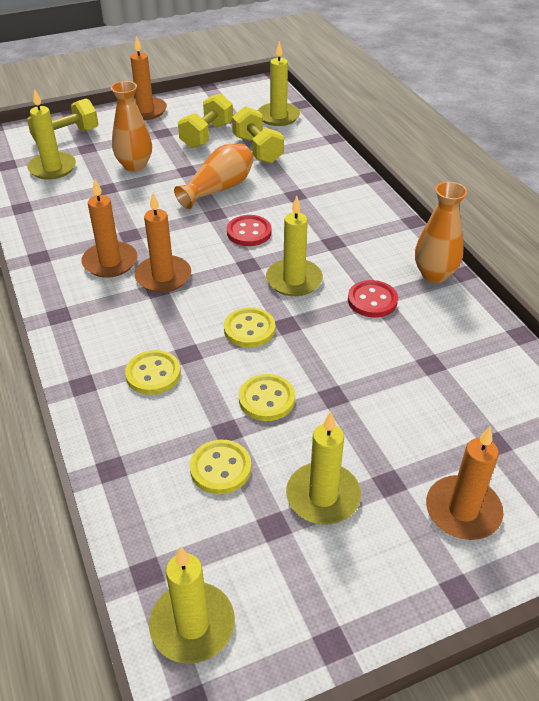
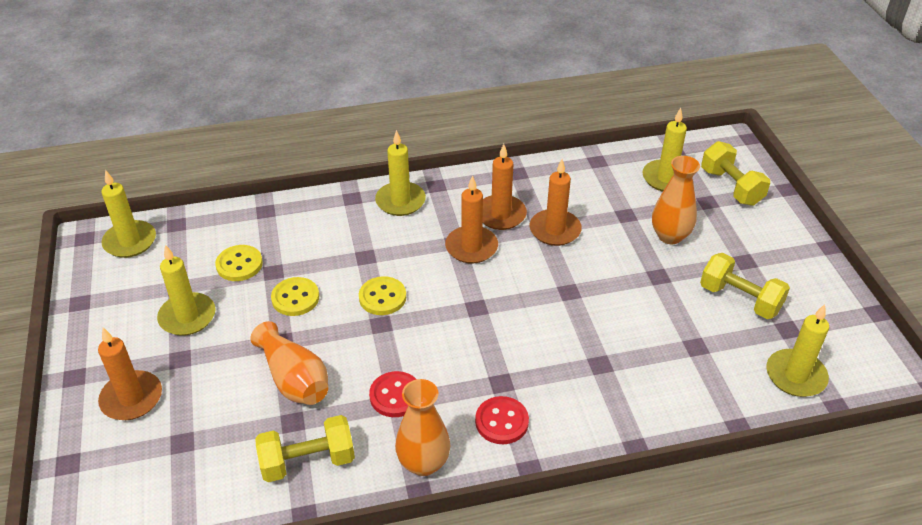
camera: 100 degrees right, 0 degrees up
(145, 111) = (798, 249): orange candle -> orange candle (555, 230)
(153, 374) = (349, 235): yellow button -> none
(218, 189) = (618, 298): orange vase -> orange vase (294, 379)
(249, 232) = (531, 314): red button -> red button (501, 421)
(257, 149) = (705, 342): yellow dumbbell -> yellow dumbbell (308, 461)
(294, 280) = (443, 338): yellow candle -> yellow candle (400, 201)

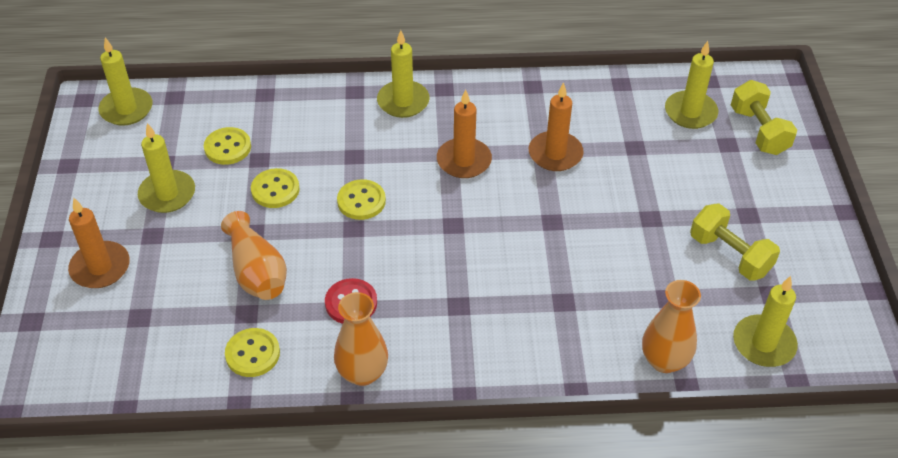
camera: 10 degrees right, 5 degrees up
(308, 461) = (252, 354): yellow dumbbell -> yellow button
(500, 215) = (503, 130): orange candle -> none
(501, 421) = (449, 344): red button -> none
(670, 236) = (675, 176): orange vase -> orange vase (664, 360)

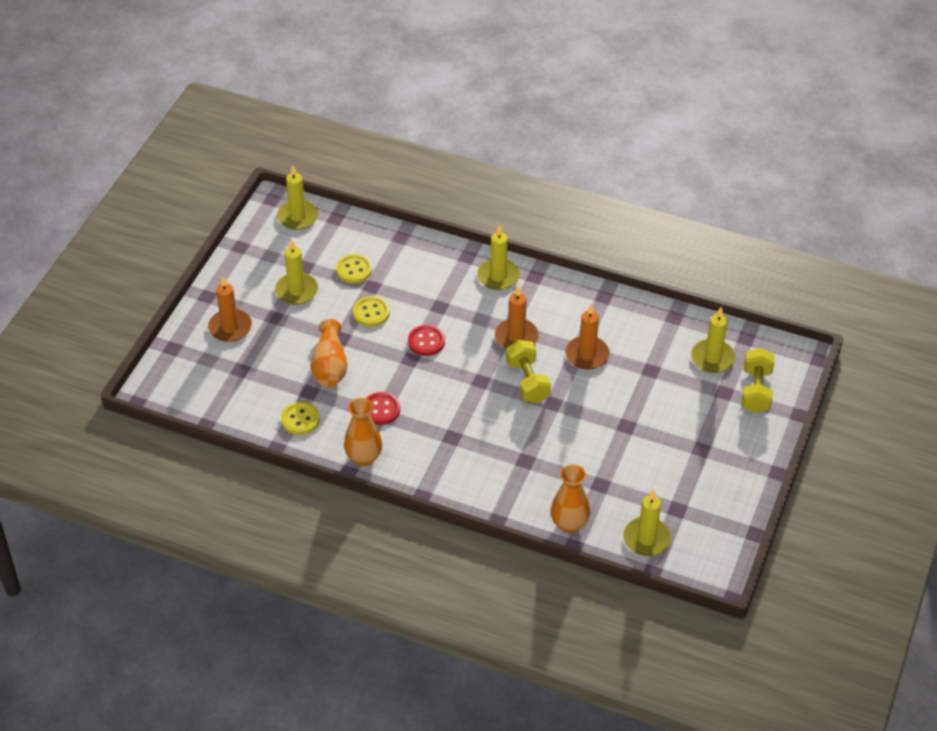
camera: 25 degrees right, 0 degrees up
(361, 201) = (426, 341): yellow button -> red button
(730, 255) = (666, 472): yellow dumbbell -> yellow dumbbell (527, 381)

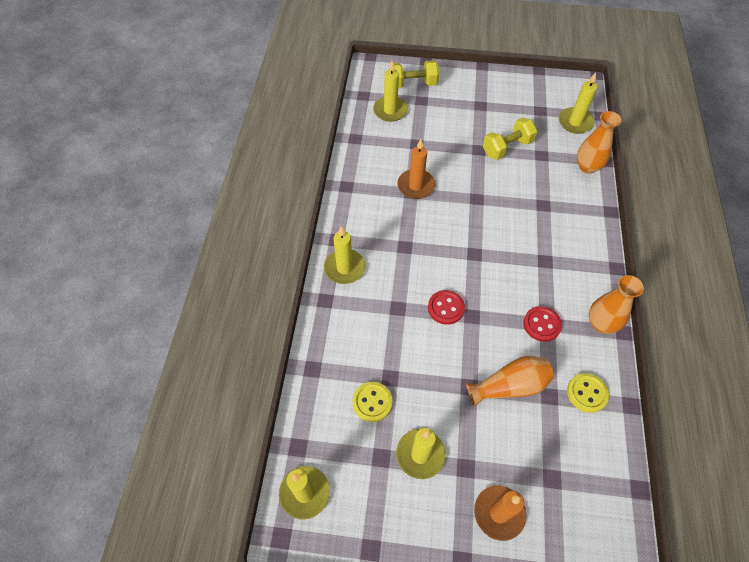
camera: 105 degrees left, 10 degrees up
(371, 313) = (426, 367): yellow button -> none
(516, 337) = (414, 238): orange candle -> none
(527, 381) = (461, 220): yellow dumbbell -> yellow dumbbell (507, 147)

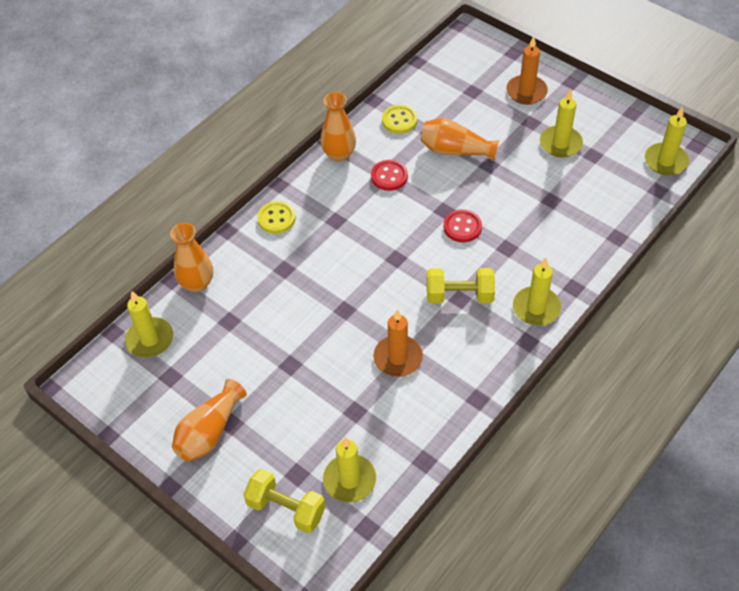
camera: 145 degrees left, 5 degrees down
(372, 402) = (578, 191): yellow button -> yellow button (276, 218)
(488, 96) = (209, 431): none -> orange vase
(507, 147) = (257, 350): yellow dumbbell -> yellow dumbbell (459, 296)

